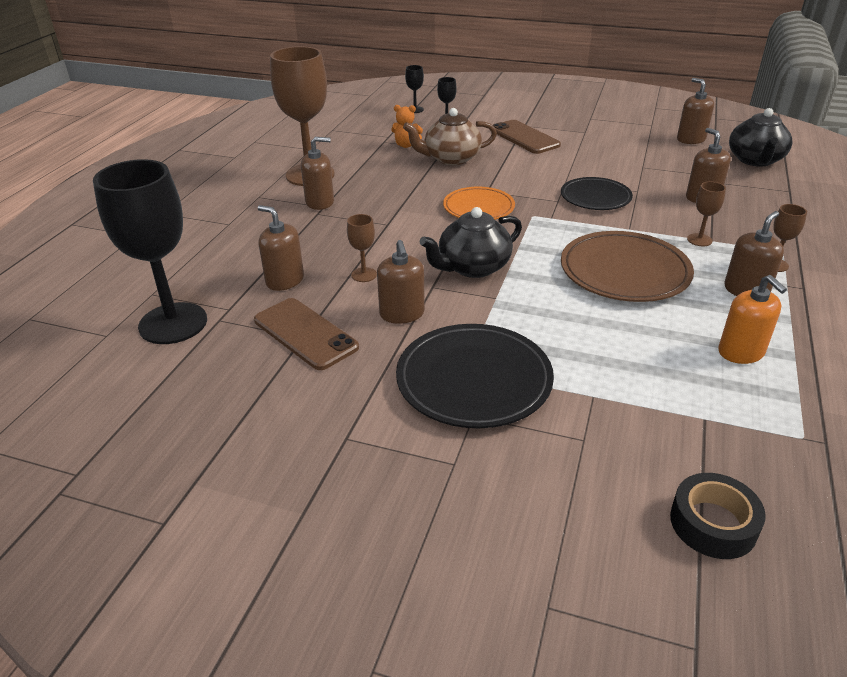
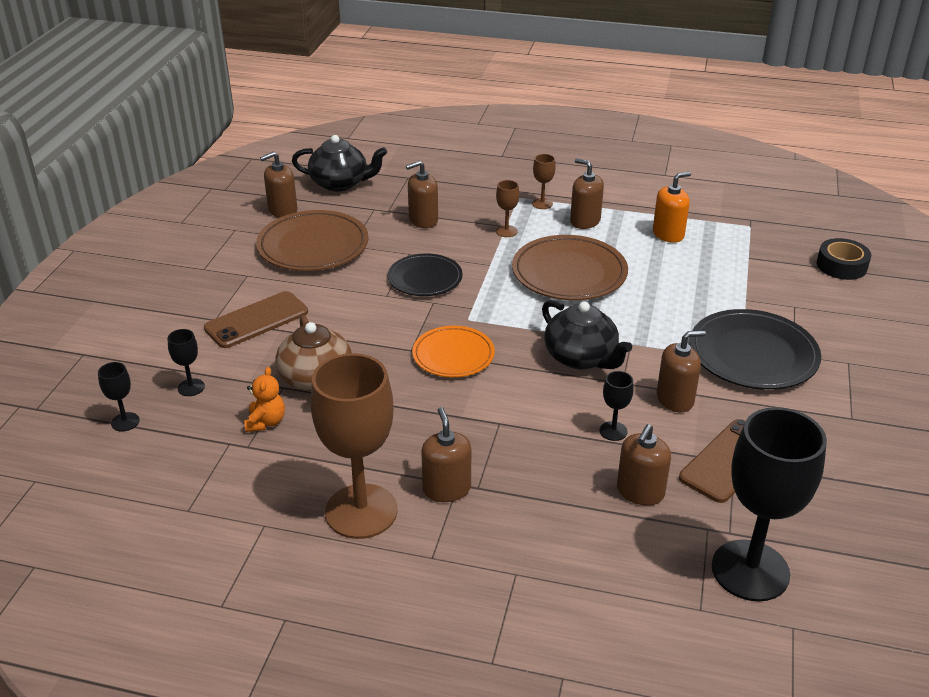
camera: 95 degrees left, 0 degrees up
(364, 275) = (613, 431): brown goblet -> black goblet
(636, 152) = (313, 246): none -> brown plate

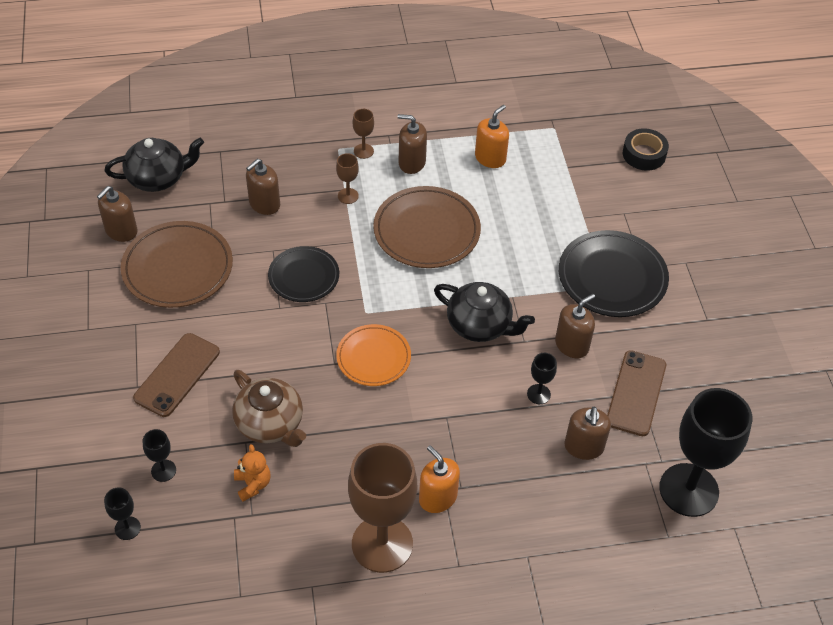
camera: 25 degrees left, 15 degrees up
(446, 489) = (437, 497): brown soap dispenser -> orange soap dispenser

